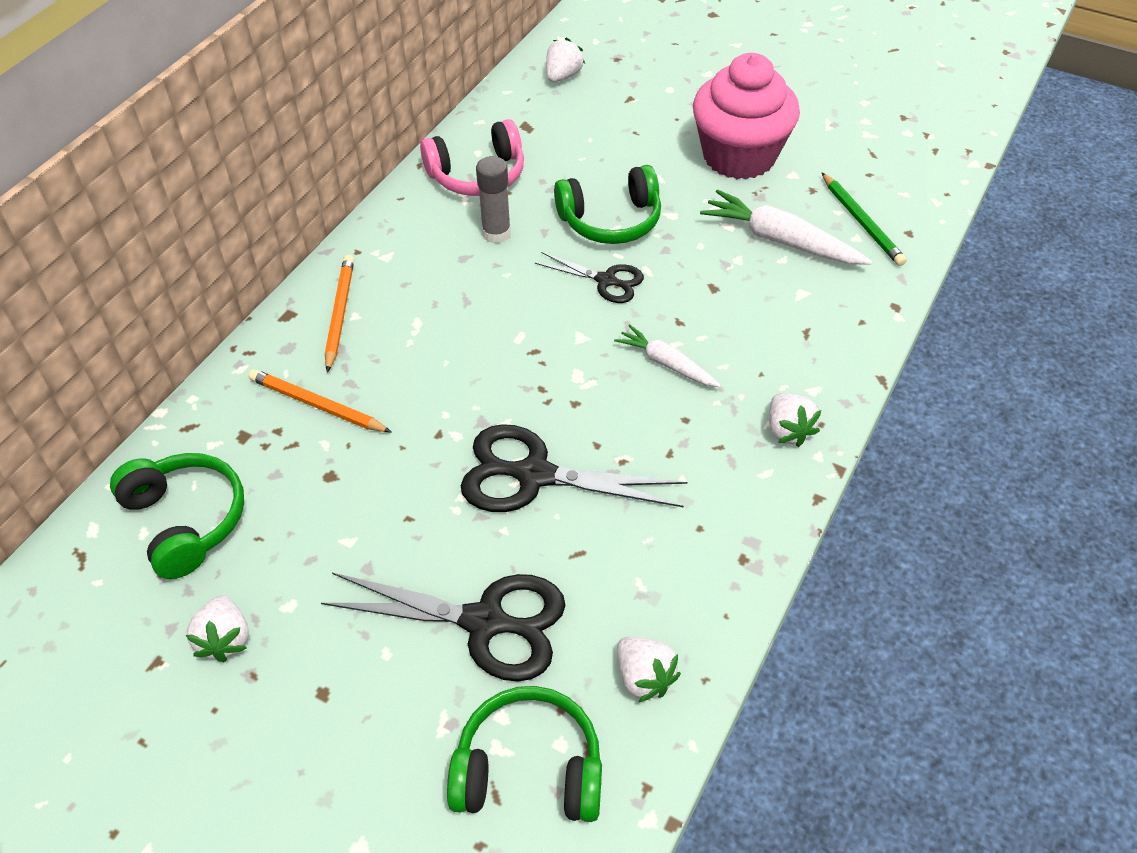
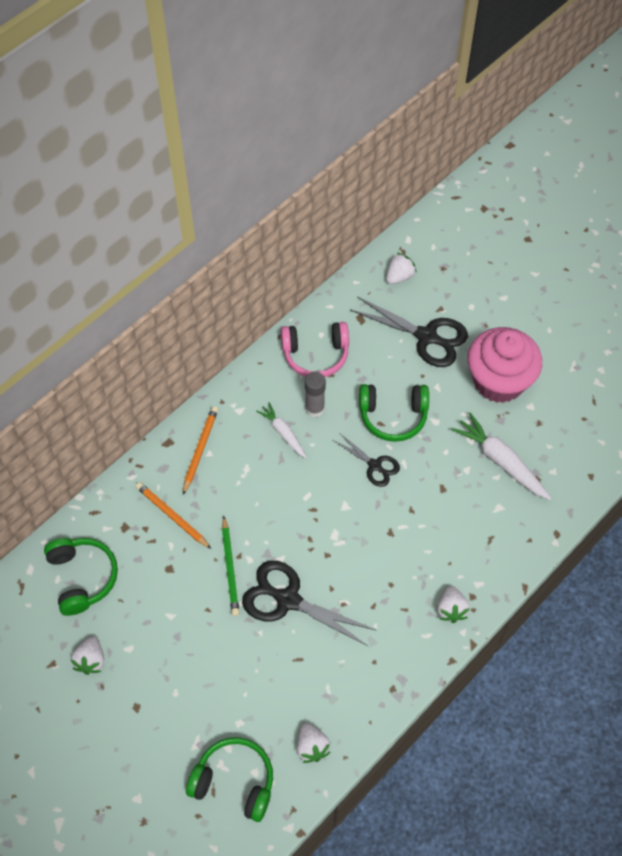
camera: 15 degrees right, 10 degrees up
(484, 622) = (234, 688): black scissors -> black scissors (426, 336)
(666, 363) = (392, 540): white carrot -> white carrot (283, 433)
(861, 222) = (562, 459): green pencil -> green pencil (230, 568)

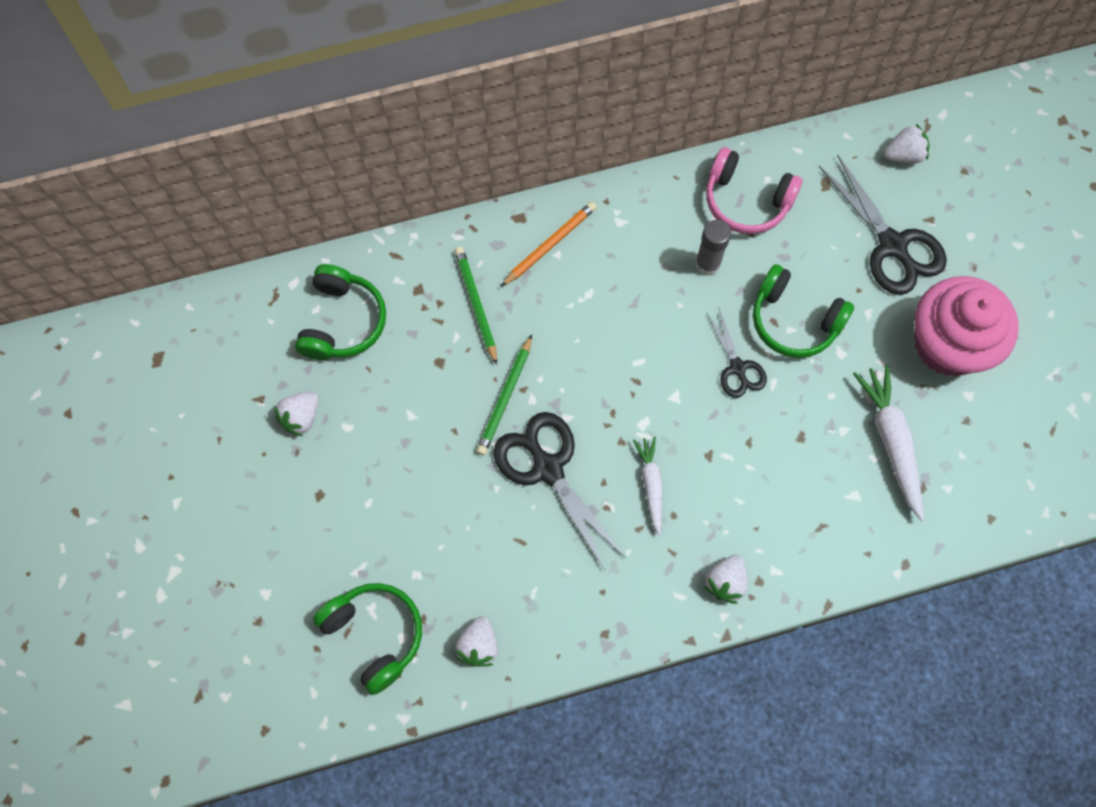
camera: 30 degrees right, 10 degrees up
(172, 516) = (476, 304): orange pencil -> green pencil
(283, 433) = (654, 274): white carrot -> white carrot (651, 484)

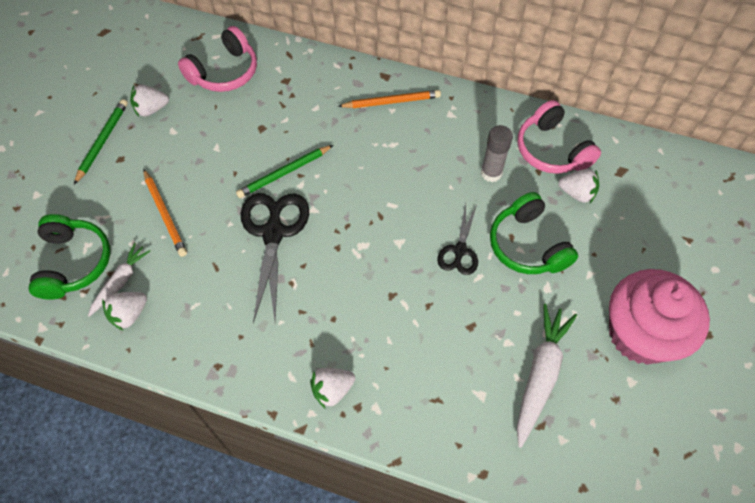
camera: 35 degrees right, 10 degrees down
(342, 322) = (224, 72): green headphones -> pink headphones
(422, 523) = (165, 214): none -> orange pencil
(476, 304) = (314, 109): green pencil -> green pencil (102, 141)
(651, 484) = (334, 288): white carrot -> white carrot (120, 282)
(892, 245) = (644, 239): black scissors -> none
(904, 155) = (697, 186): white strawberry -> white strawberry (577, 193)

